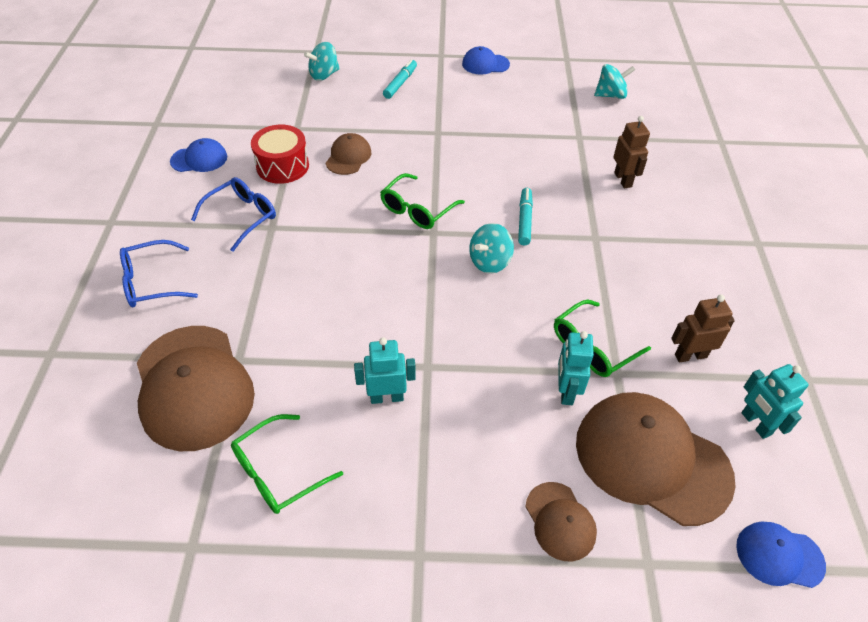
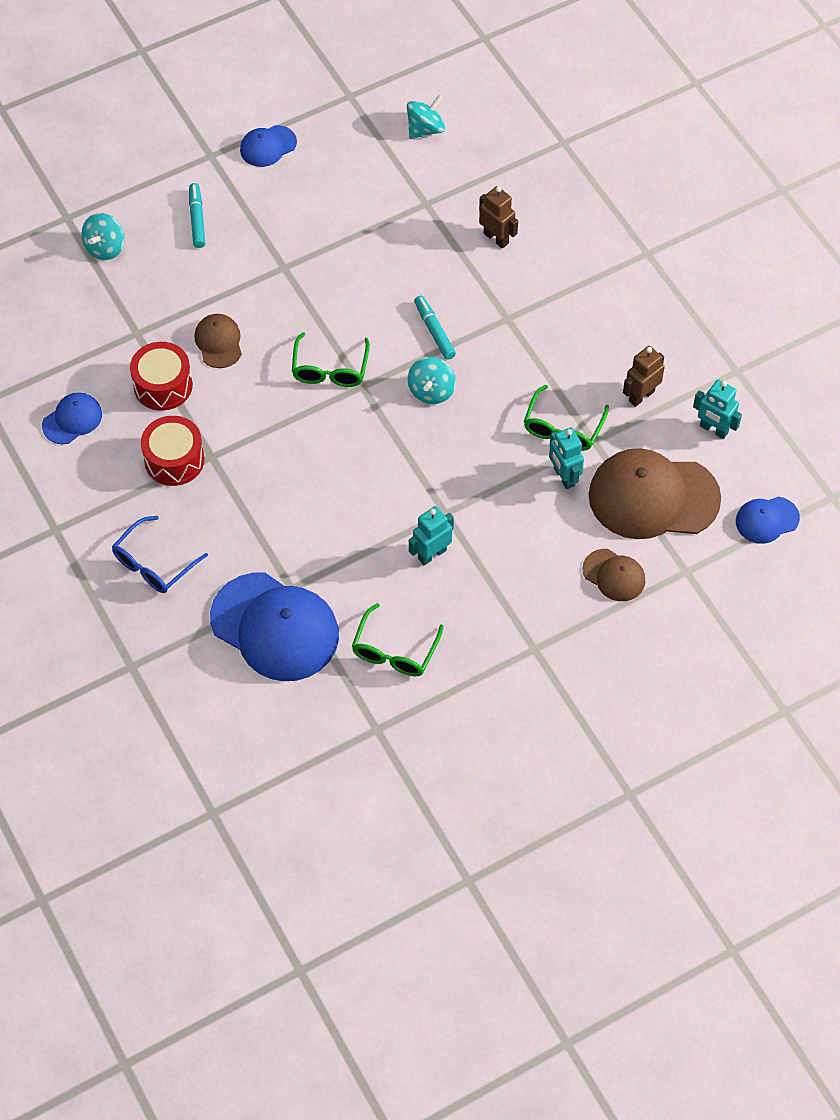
camera: 30 degrees left, 10 degrees up
(193, 387) = (275, 627): brown cap -> blue cap
(242, 216) = (174, 460): blue glasses -> red drum

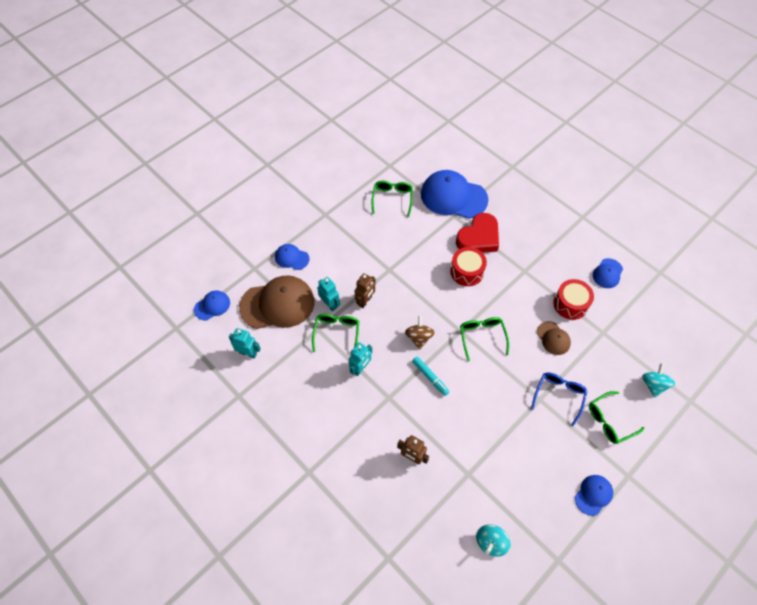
camera: 165 degrees right, 0 degrees up
(153, 564) = (525, 211): blue glasses -> blue glasses (559, 395)
(174, 460) = (542, 264): red drum -> red drum (467, 271)
(197, 219) = (609, 421): turquoise marker -> green glasses
(263, 534) = (478, 237): none -> red heart
(431, 391) = (419, 337): turquoise spinning top -> brown spinning top
(432, 554) = (389, 247): turquoise robot -> turquoise robot (360, 368)
(614, 575) = (292, 258): brown cap -> blue cap
(641, 396) = (294, 364): brown robot -> brown robot (365, 301)

